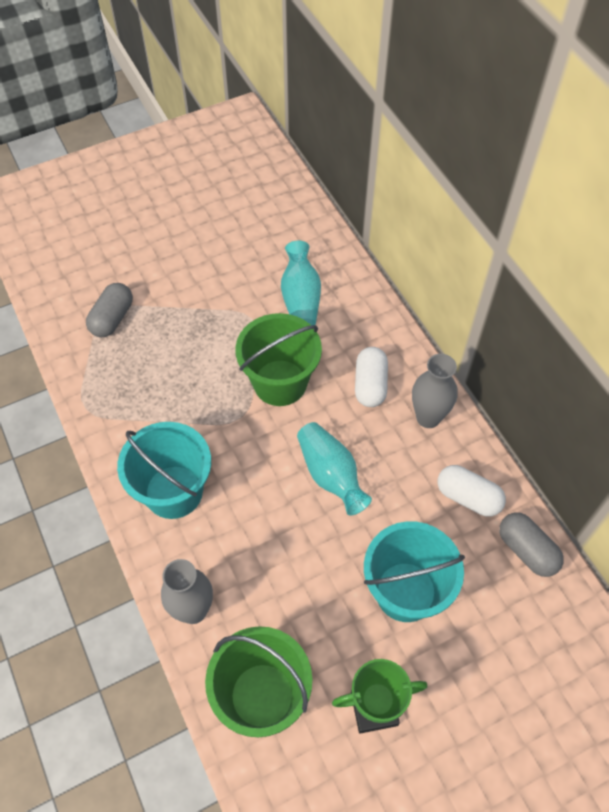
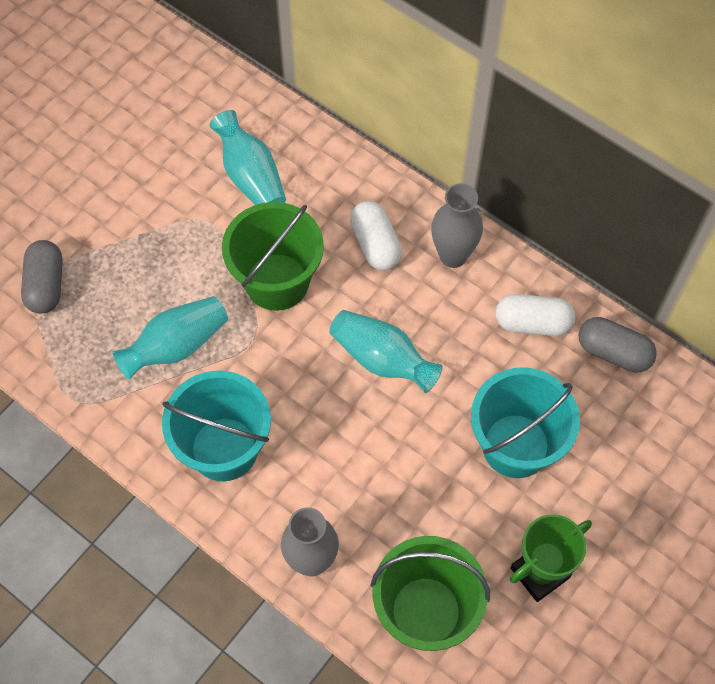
camera: 25 degrees left, 5 degrees up
(180, 400) = (176, 346): none -> turquoise vase

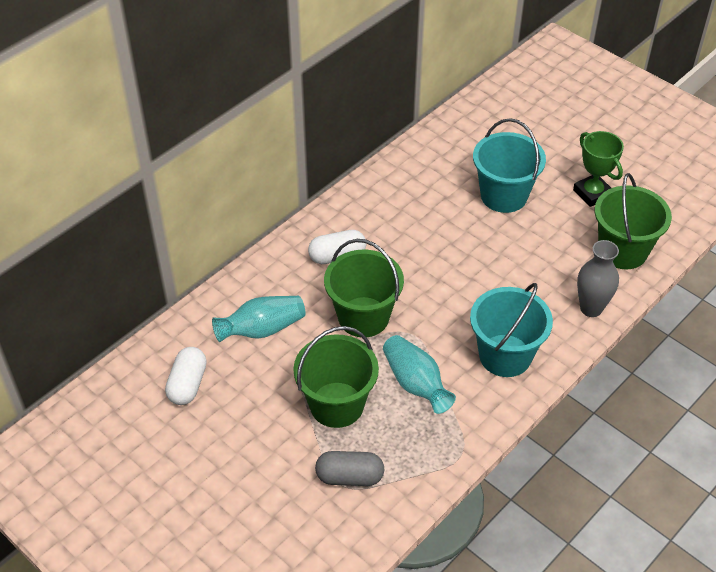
camera: 85 degrees left, 15 degrees down
(144, 264) = (336, 405): none -> green bucket
(382, 359) = (435, 259): turquoise vase -> none
(453, 255) = (352, 214): grey vase -> none
(532, 323) = (411, 178): white capsule -> white capsule (187, 384)
(613, 352) = (437, 142): grey capsule -> none

